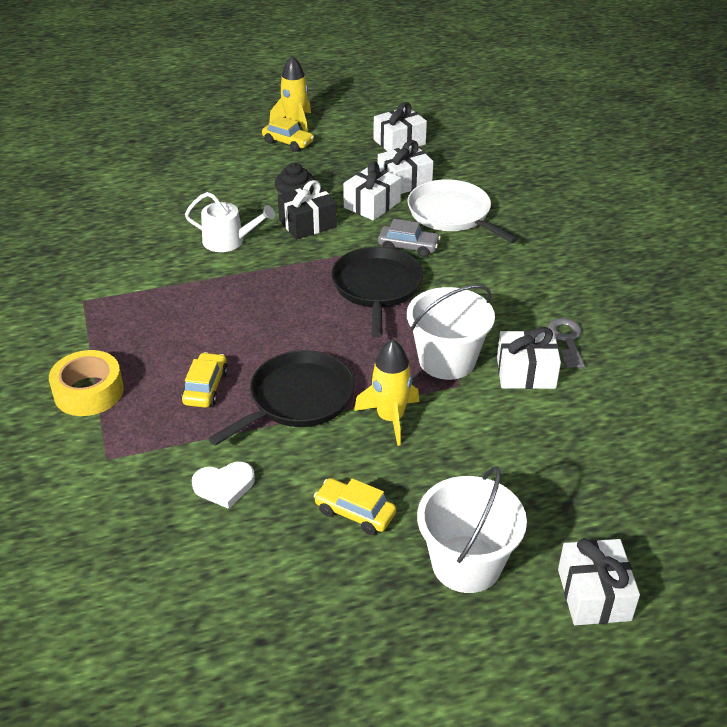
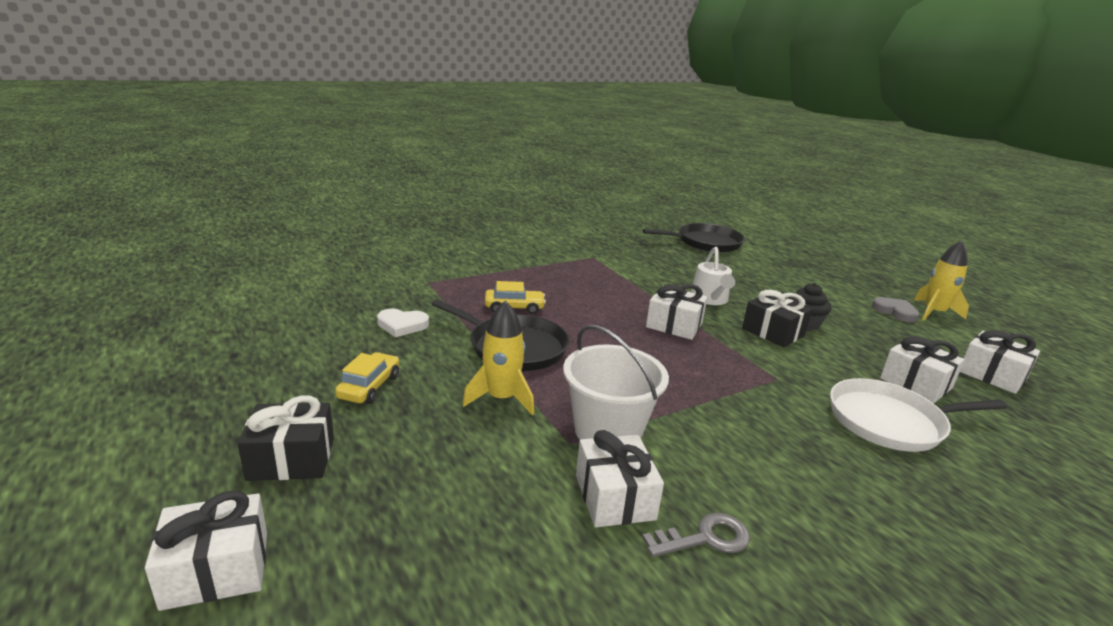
camera: 75 degrees right, 15 degrees down
(89, 392) = (495, 269): yellow tape -> none
(224, 486) = (402, 325): white heart -> white heart turned 60 degrees counterclockwise
(288, 142) = (895, 312): yellow car -> grey heart
(372, 204) = (845, 365): white gift -> white gift (674, 325)
(377, 287) = (703, 377): black pan -> black pan (705, 242)
(408, 247) = (792, 393): grey car -> none
(452, 214) = (890, 422): white pan -> white pan turned 135 degrees counterclockwise
(466, 564) = (291, 459): white bucket -> black gift

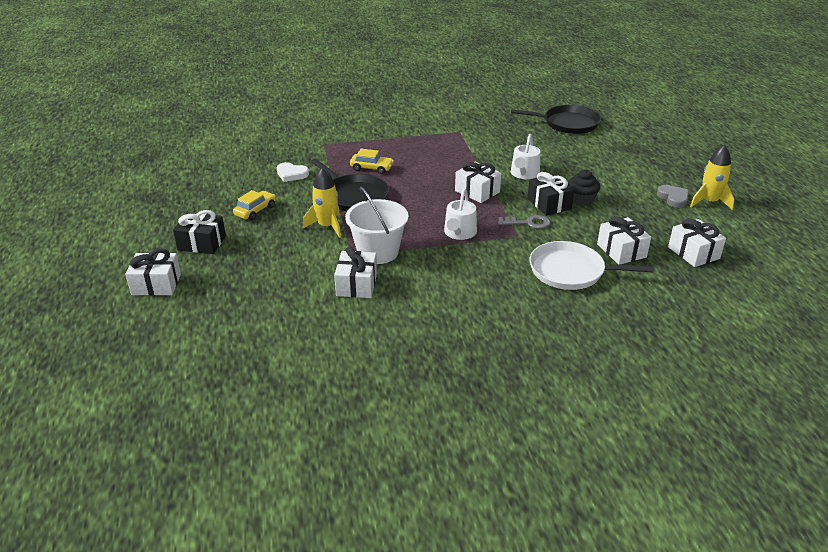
camera: 20 degrees right, 10 degrees up
(699, 384) = (459, 233): none -> white watering can
(705, 538) = (390, 310): grey key -> grey key (528, 223)

